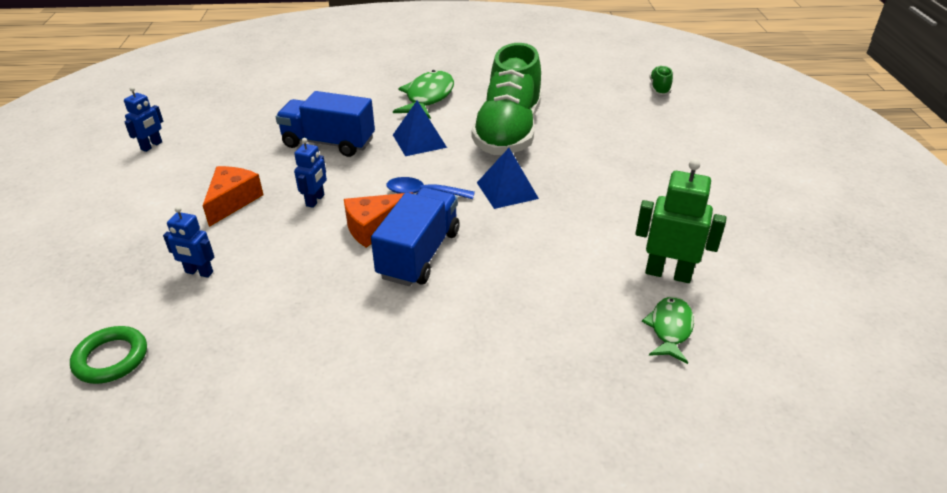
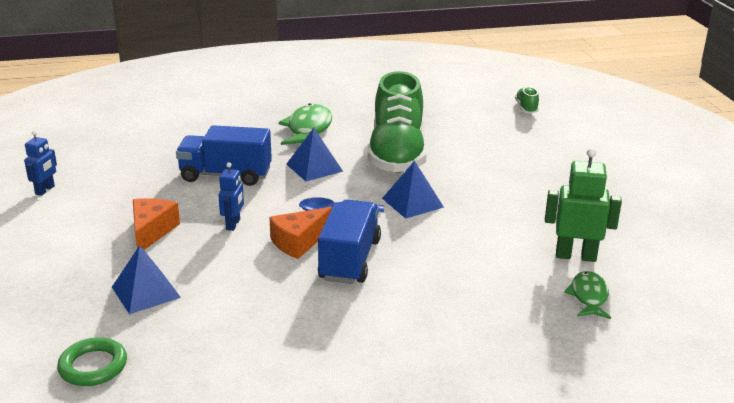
camera: 10 degrees left, 10 degrees down
(199, 272) = (145, 292): blue robot -> blue pyramid

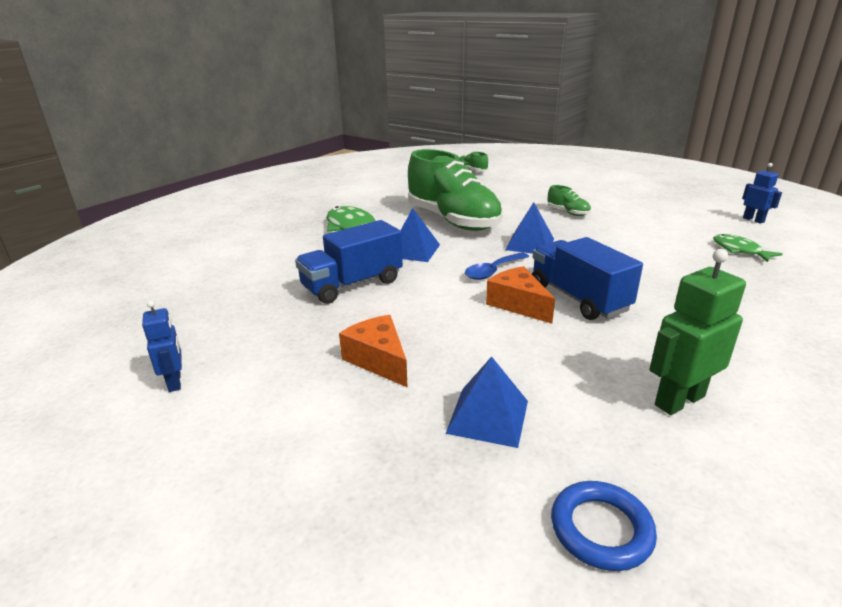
camera: 40 degrees left, 0 degrees up
(93, 366) = (601, 529): green ring -> blue ring
(233, 224) = (440, 317): blue robot -> blue robot (753, 220)
(299, 242) = (518, 304): orange cheese -> orange cheese turned 135 degrees clockwise
(515, 190) = (568, 212): none -> green shoe
(575, 256) = (681, 233): green robot -> green robot (679, 400)

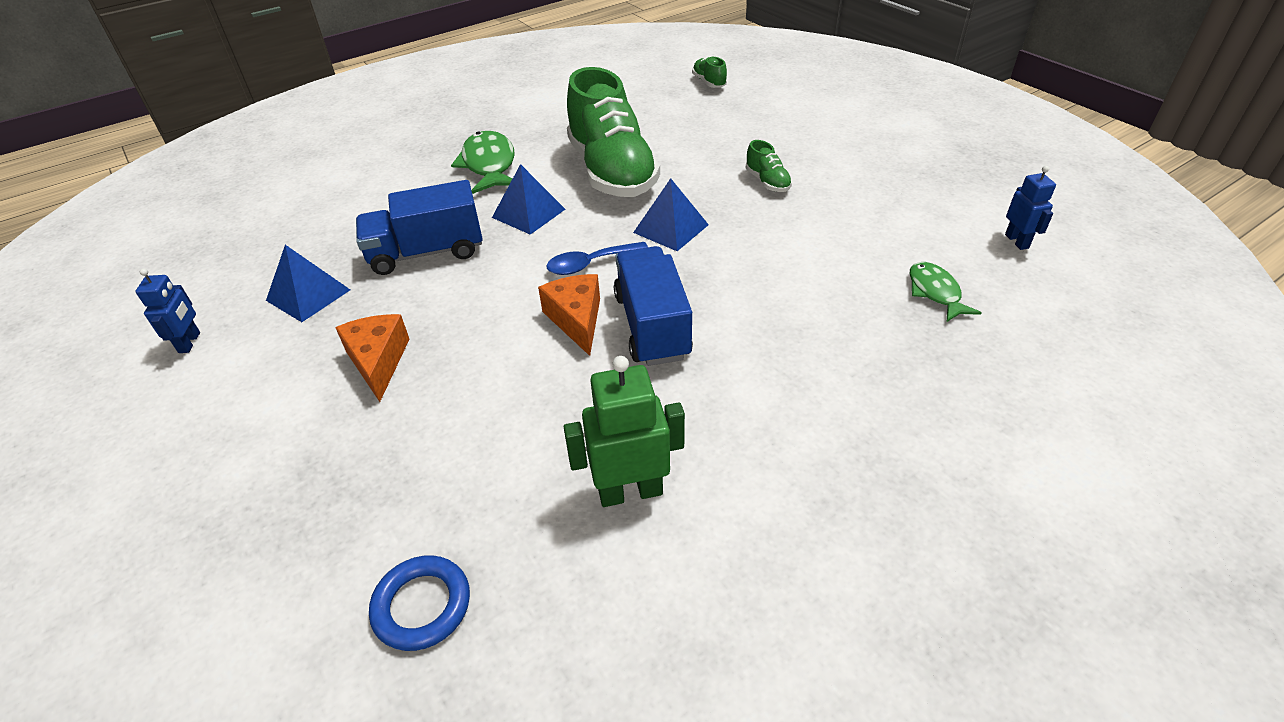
camera: 20 degrees right, 15 degrees up
(488, 416) = (425, 457): blue pyramid -> blue pyramid (308, 295)

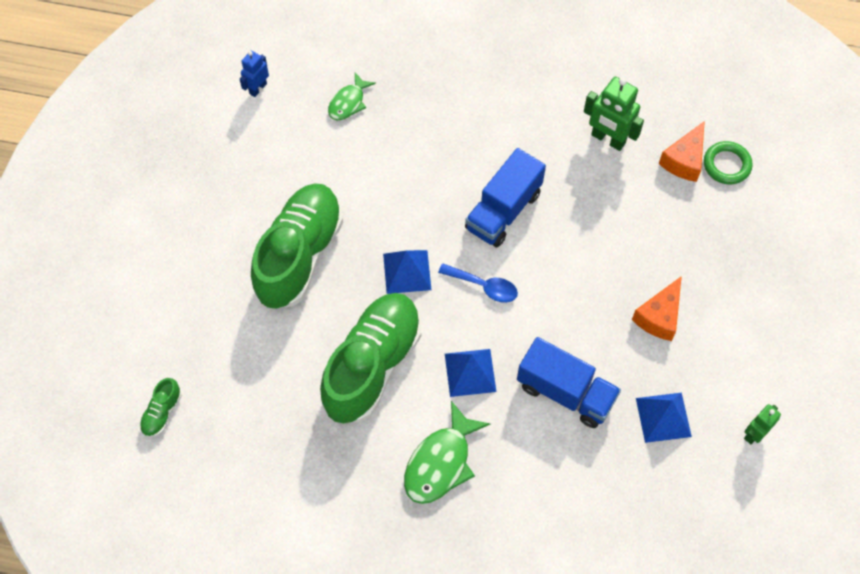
camera: 135 degrees left, 20 degrees up
(190, 342) = (754, 434): blue robot -> green robot
(422, 606) = (726, 165): blue ring -> green ring
(576, 320) = (535, 251): orange cheese -> orange cheese (684, 160)
(767, 182) = (299, 255): green shoe -> green shoe, size x2.50

